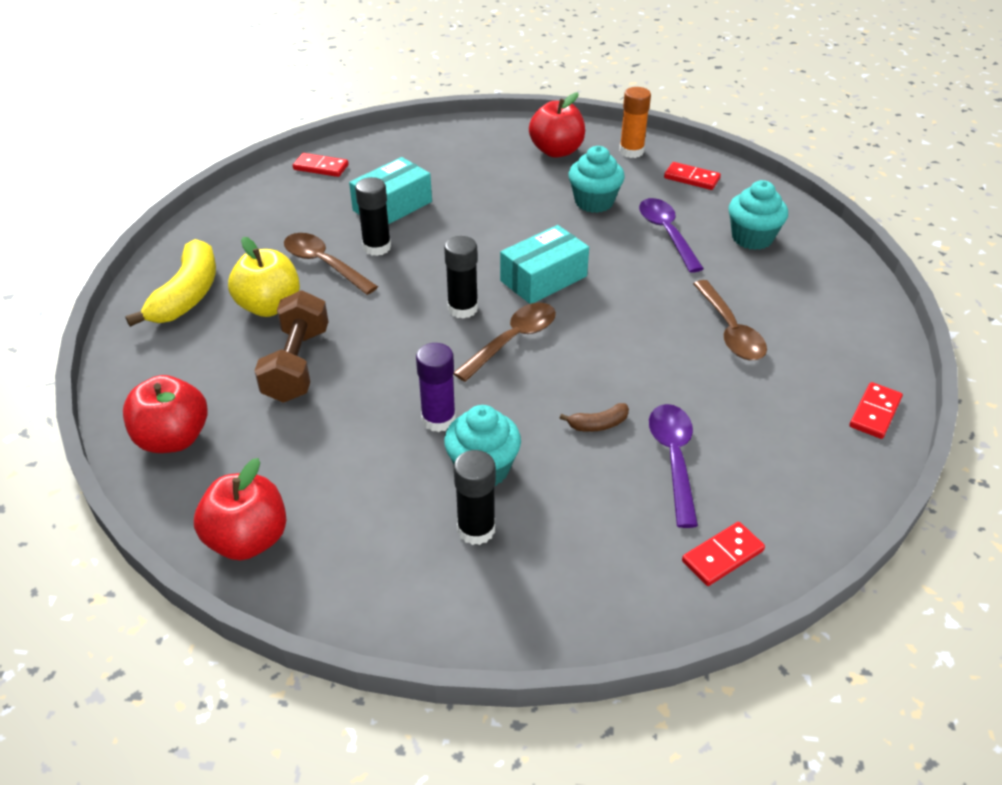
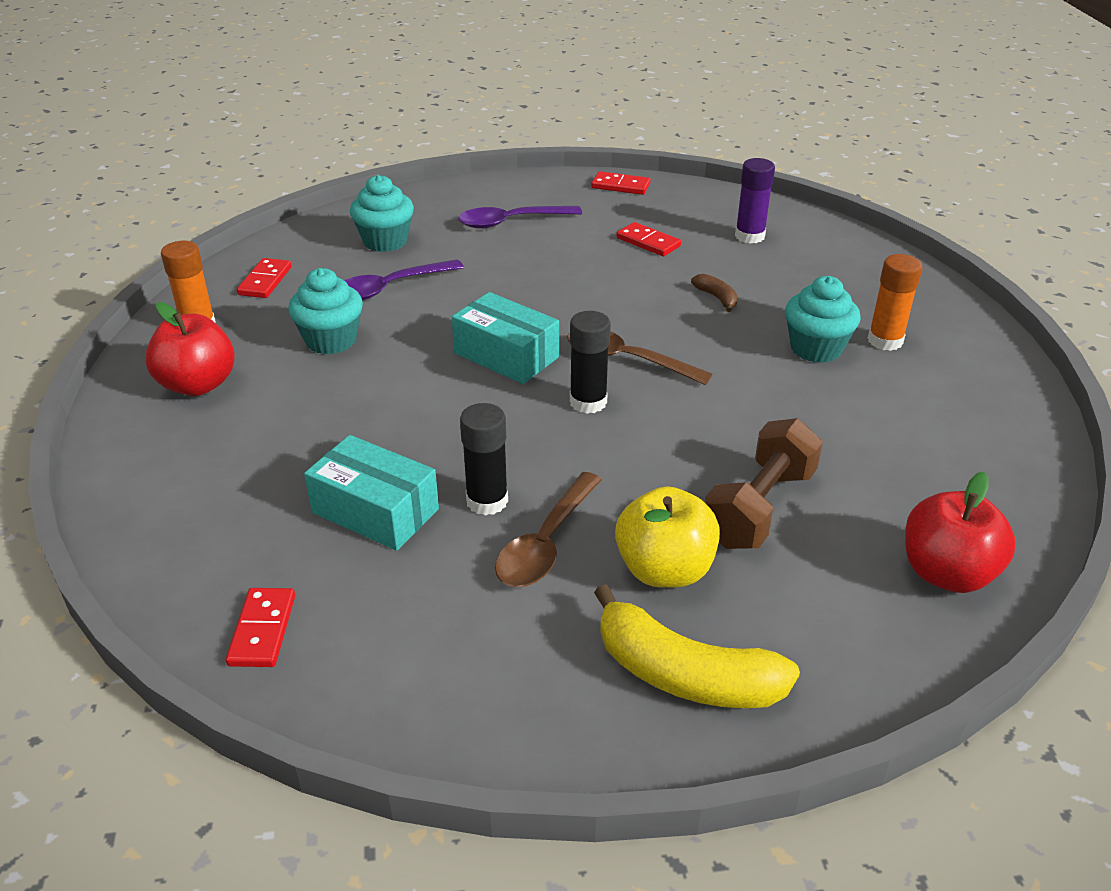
camera: 105 degrees left, 5 degrees down
(187, 295) = (684, 675): yellow banana -> yellow banana turned 150 degrees counterclockwise
(248, 539) = (1014, 466): red apple -> none
(297, 364) = (759, 508): brown dumbbell -> brown dumbbell turned 45 degrees counterclockwise
(438, 419) = (773, 385): purple glue stick -> purple glue stick (749, 236)
(476, 529) = (885, 341): black glue stick -> orange glue stick
(673, 459) = (732, 261): purple spoon -> purple spoon (511, 222)
(722, 556) = (815, 236): red domino -> red domino (648, 242)
(730, 330) = (547, 245): brown spoon -> none

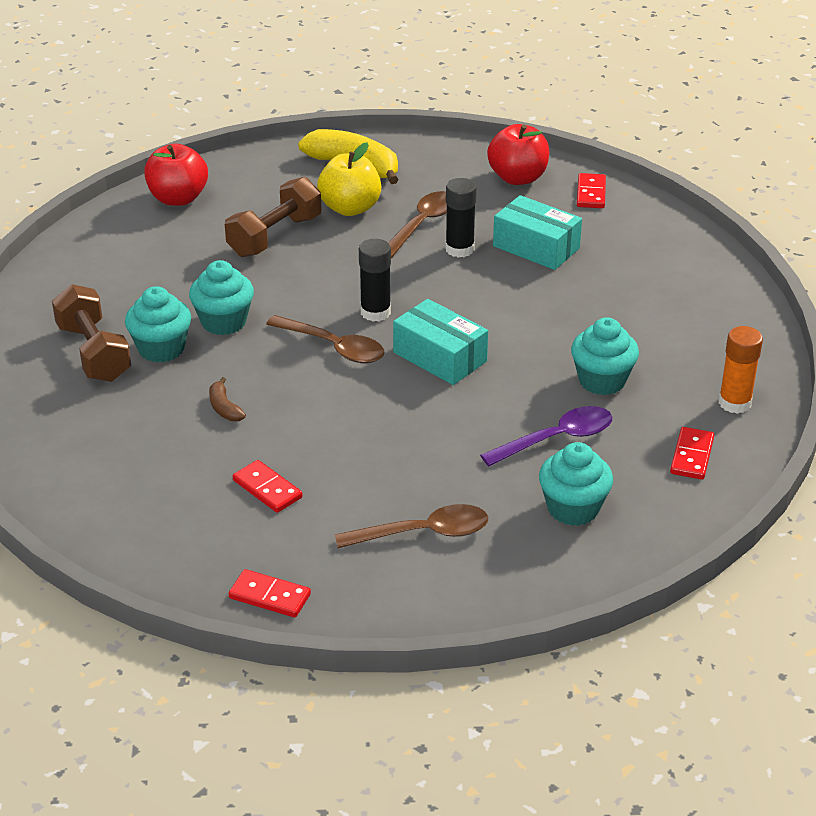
camera: 175 degrees left, 0 degrees up
(198, 385) = (704, 344): red apple -> red apple (518, 178)
(511, 222) = (423, 533): purple spoon -> brown spoon
(749, 236) = (146, 492): purple glue stick -> none
(764, 381) = (224, 322): none -> turquoise cupcake
(885, 341) = (94, 353): orange glue stick -> brown dumbbell

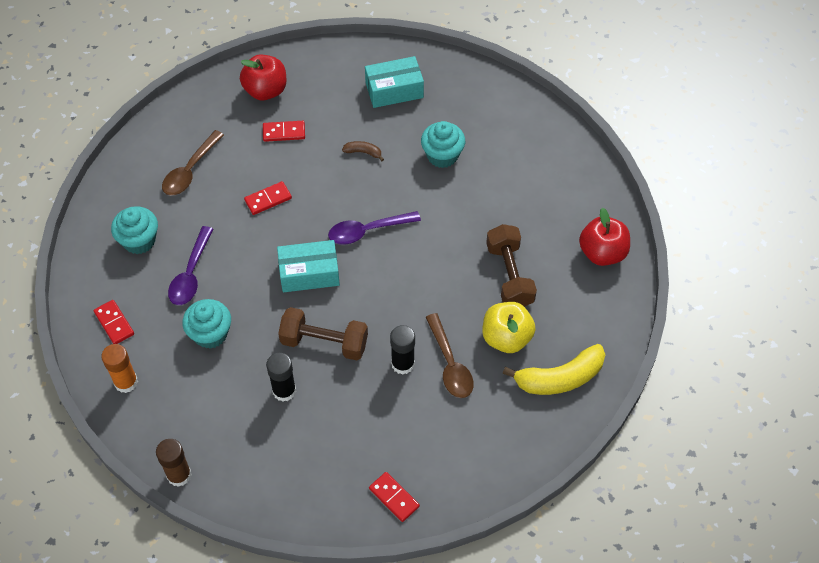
camera: 130 degrees right, 20 degrees up
(94, 353) = (466, 126): brown dumbbell -> brown dumbbell (324, 342)
(224, 322) = (441, 196): turquoise cupcake -> none
(269, 596) = (215, 92): red domino -> red domino (268, 199)
(333, 347) = (367, 231): brown spoon -> purple spoon
(375, 312) = (380, 272): black glue stick -> black glue stick (284, 391)
(518, 178) = (455, 467): red apple -> red apple (265, 90)
(536, 247) = (364, 409): turquoise box -> turquoise box (394, 90)
(759, 312) = (179, 475): none -> brown glue stick

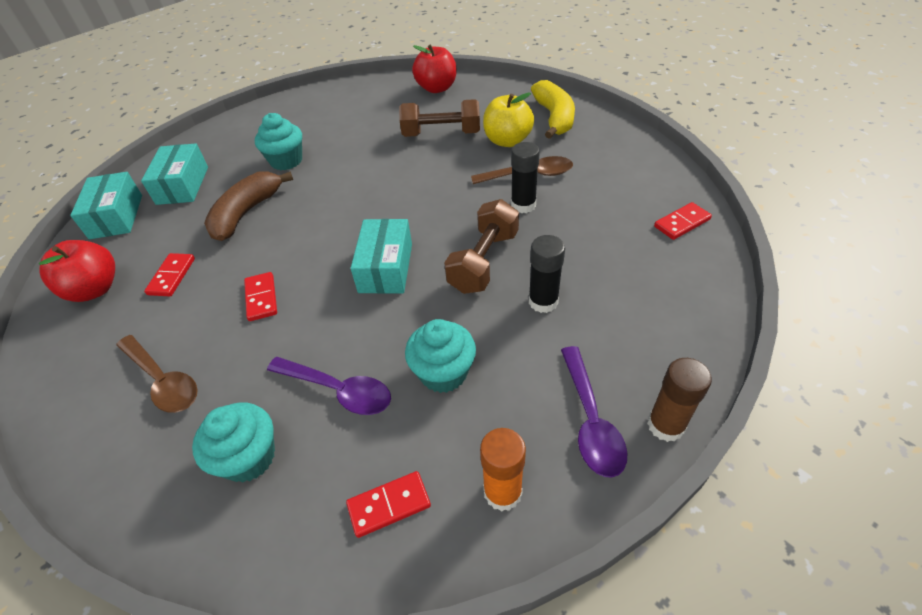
camera: 75 degrees left, 10 degrees down
(347, 63) = (116, 216): none -> turquoise box
(363, 152) = (246, 213): brown banana -> brown banana, size x2.16
(367, 231) = (350, 217): purple spoon -> purple spoon (590, 420)

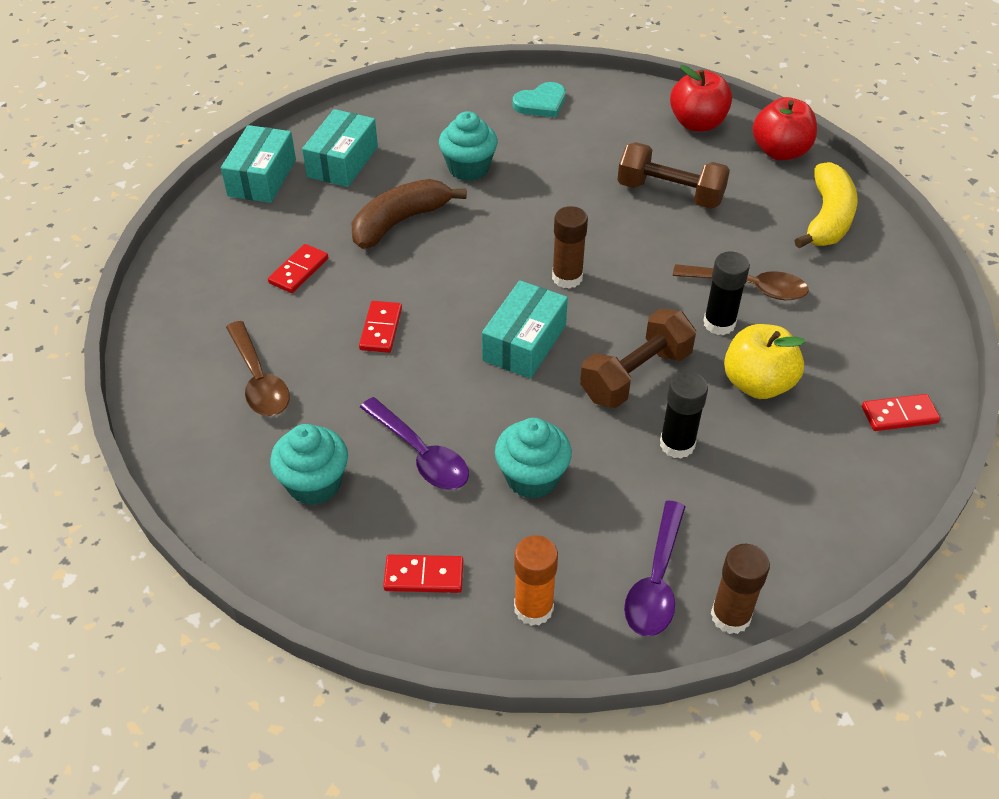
camera: 20 degrees right, 0 degrees up
(95, 289) = (219, 258): red apple -> red apple (780, 152)
(322, 106) = (541, 103): none -> turquoise heart
(396, 210) = (567, 278): none -> brown glue stick
(507, 141) = (747, 231): yellow apple -> yellow apple (757, 384)

